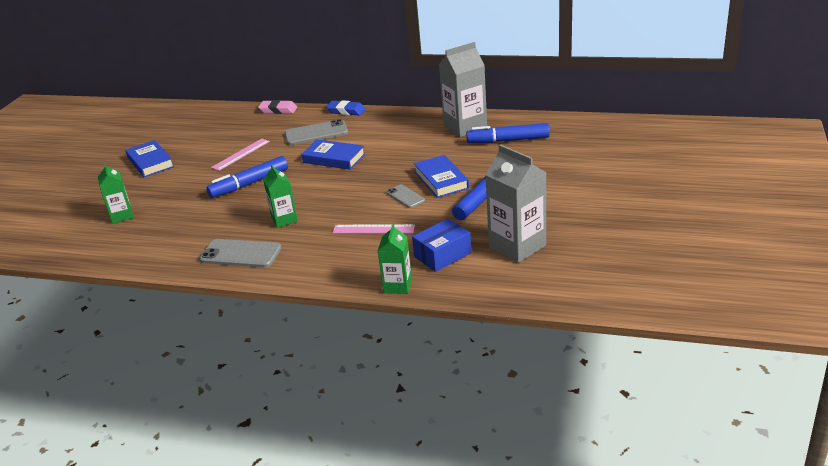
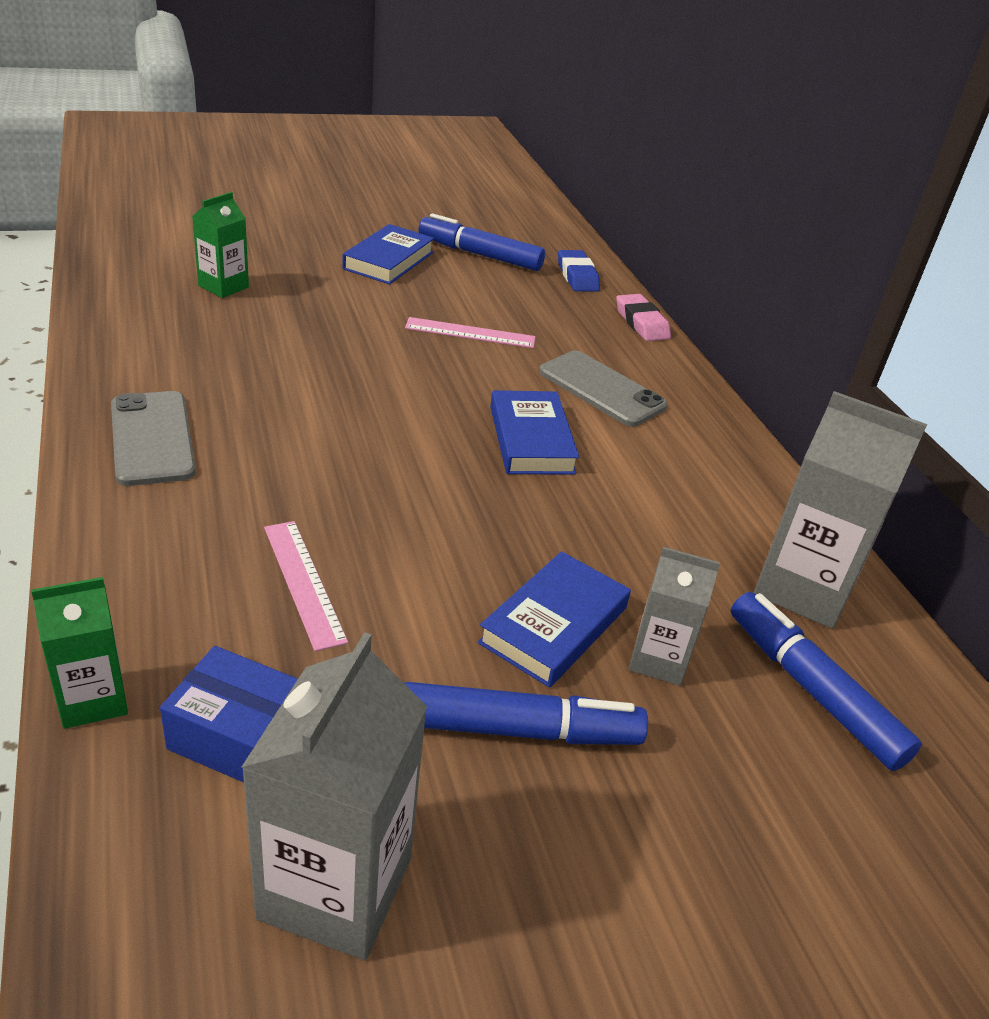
camera: 50 degrees right, 5 degrees up
(250, 184) = (383, 373): blue marker -> blue marker (480, 255)
(284, 219) = (286, 450): green carton -> none
(346, 111) = (709, 398): blue eraser -> blue eraser (577, 276)
(405, 196) = (453, 588): grey phone -> none
(473, 164) = (658, 659): none -> grey carton

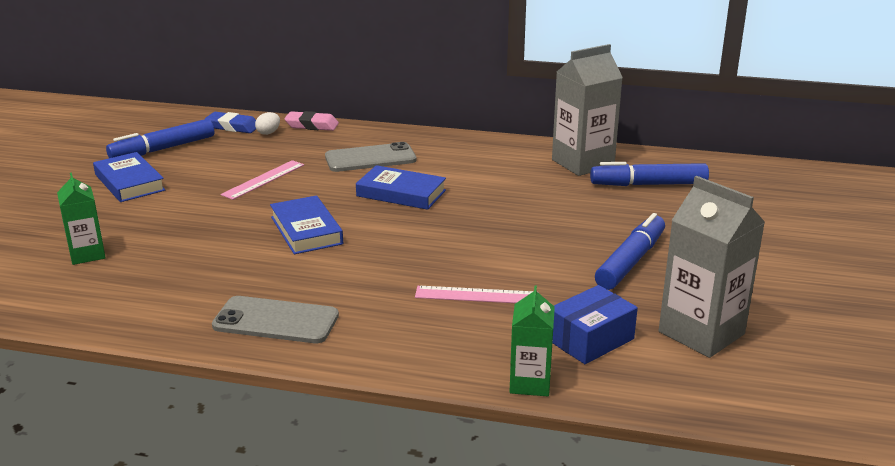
camera: 55 degrees left, 10 degrees down
(554, 625) = (564, 232): blue book -> blue book (306, 230)
(589, 301) = (268, 133): none -> white egg
(658, 659) = (606, 213): grey carton -> none

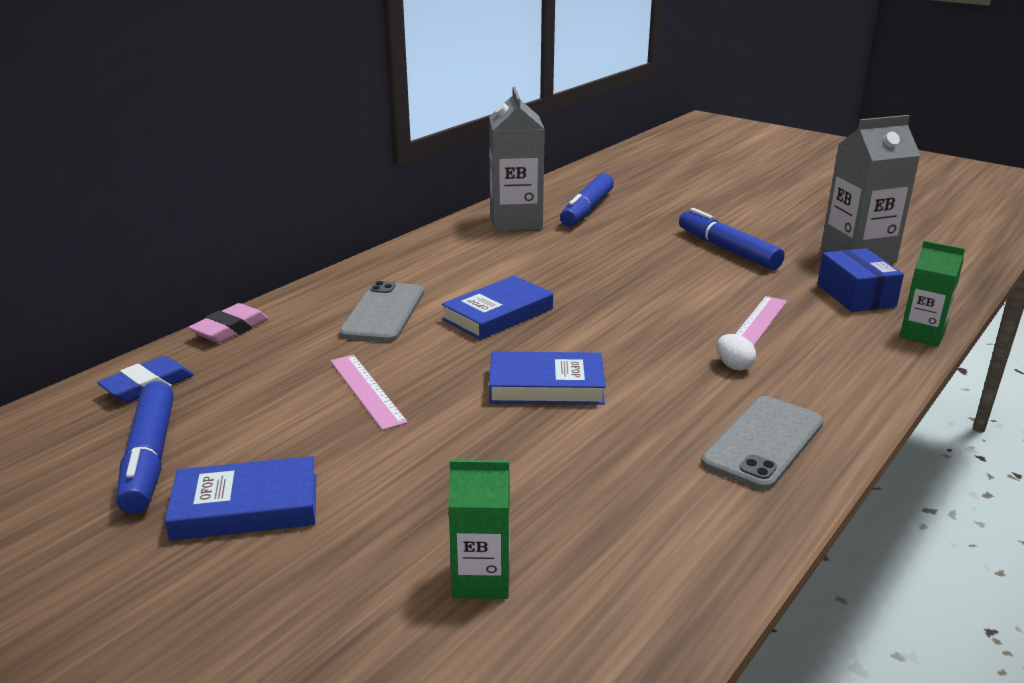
camera: 65 degrees left, 0 degrees up
(268, 133) = (211, 362): white egg -> white egg (733, 366)

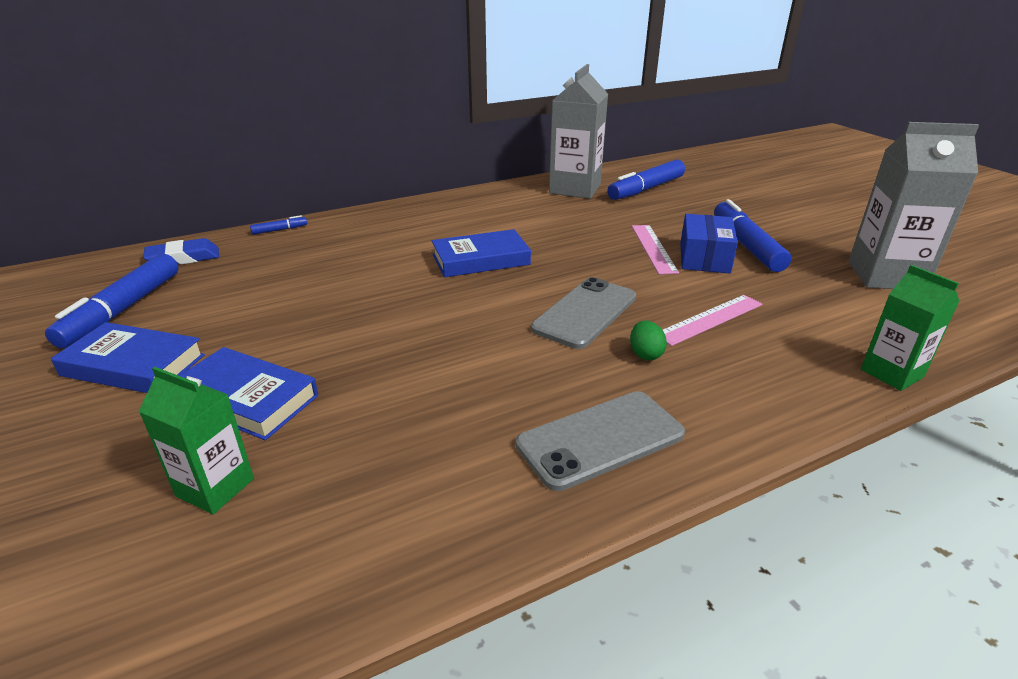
camera: 25 degrees right, 5 degrees up
(230, 329) = (279, 230): pink eraser -> blue marker
(367, 390) = (315, 297): pink ruler -> pink ruler (653, 248)
(383, 313) = (395, 240): grey phone -> grey phone (585, 313)
(546, 386) = (455, 329): blue book -> blue book (246, 399)
(733, 366) = (645, 354): white egg -> green egg
(855, 295) = (847, 315): blue box -> blue box (704, 258)

